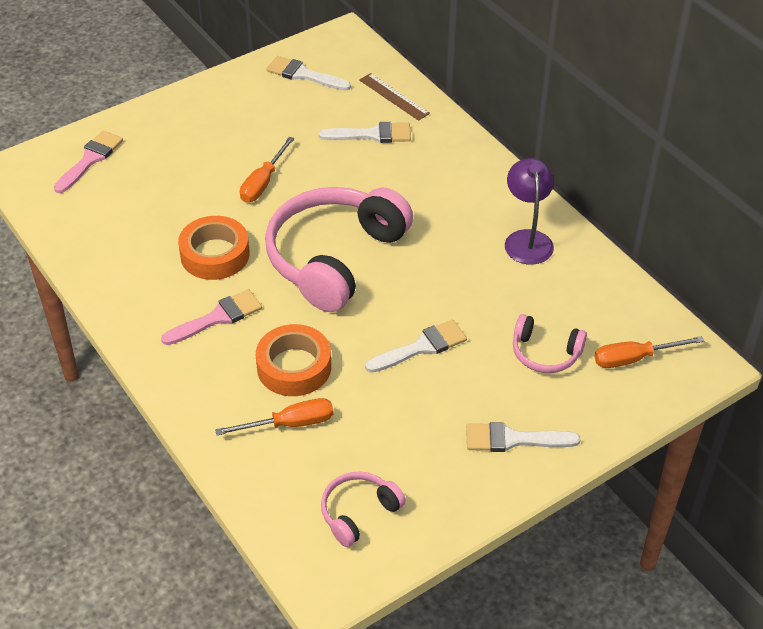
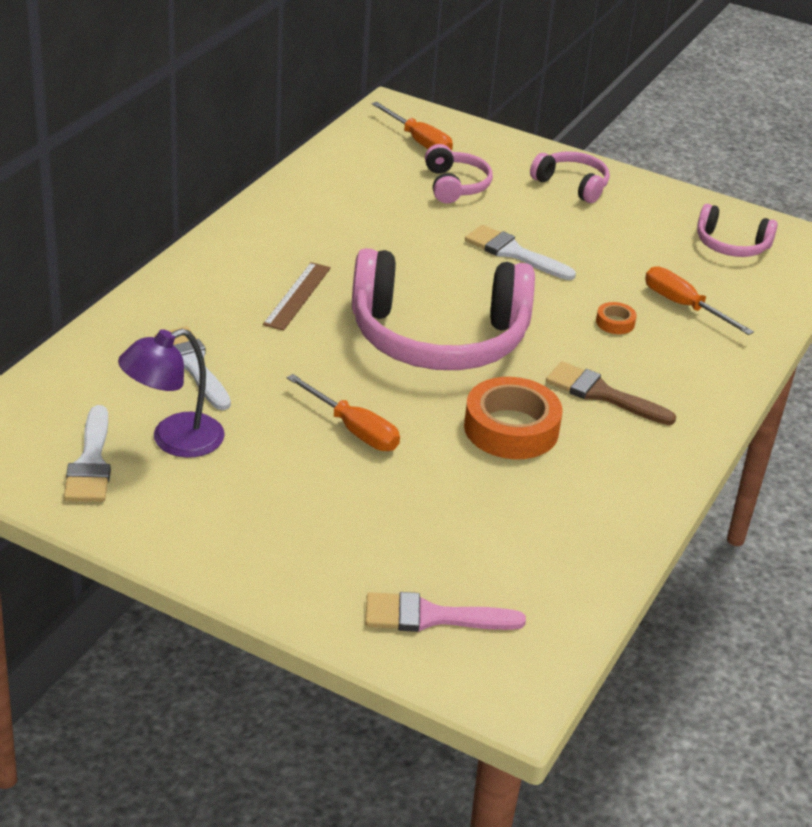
camera: 120 degrees left, 10 degrees down
(217, 318) = (602, 394): pink brush -> brown brush
(263, 183) = (354, 429): orange screwdriver -> orange screwdriver turned 45 degrees clockwise
(294, 367) = (615, 322): orange tape -> orange tape, size x0.45
(393, 97) = (97, 366): brown ruler -> brown ruler (297, 296)
(514, 439) = (572, 185): white brush -> pink headphones
(527, 239) = (303, 220): purple lamp -> purple lamp (174, 440)

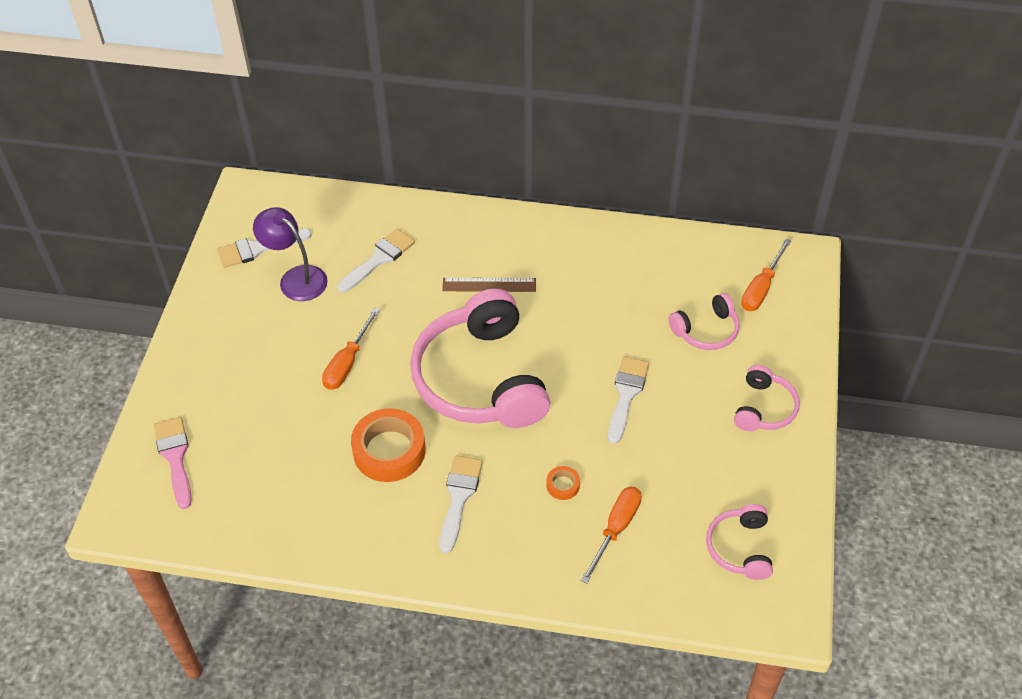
camera: 75 degrees right, 15 degrees up
(602, 394) = (459, 498): brown brush -> white brush

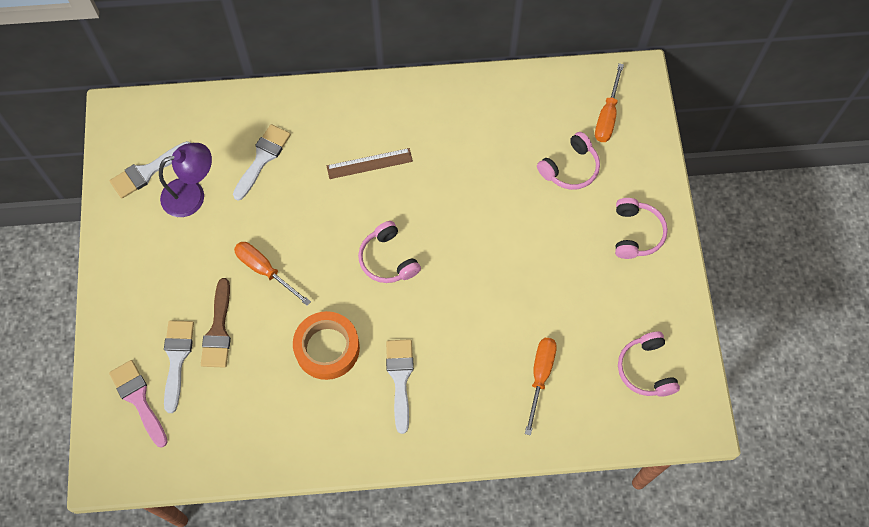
camera: 15 degrees left, 15 degrees up
(280, 409) = (218, 329): none -> brown brush
(296, 278) = (192, 194): purple lamp -> purple lamp turned 135 degrees clockwise
(347, 363) = (265, 270): orange screwdriver -> orange screwdriver turned 120 degrees clockwise
(481, 378) = (388, 259): pink headphones -> pink headphones, size x0.47
(563, 485) = (485, 346): orange tape -> none
(626, 395) = (517, 247): white brush -> white brush (177, 359)

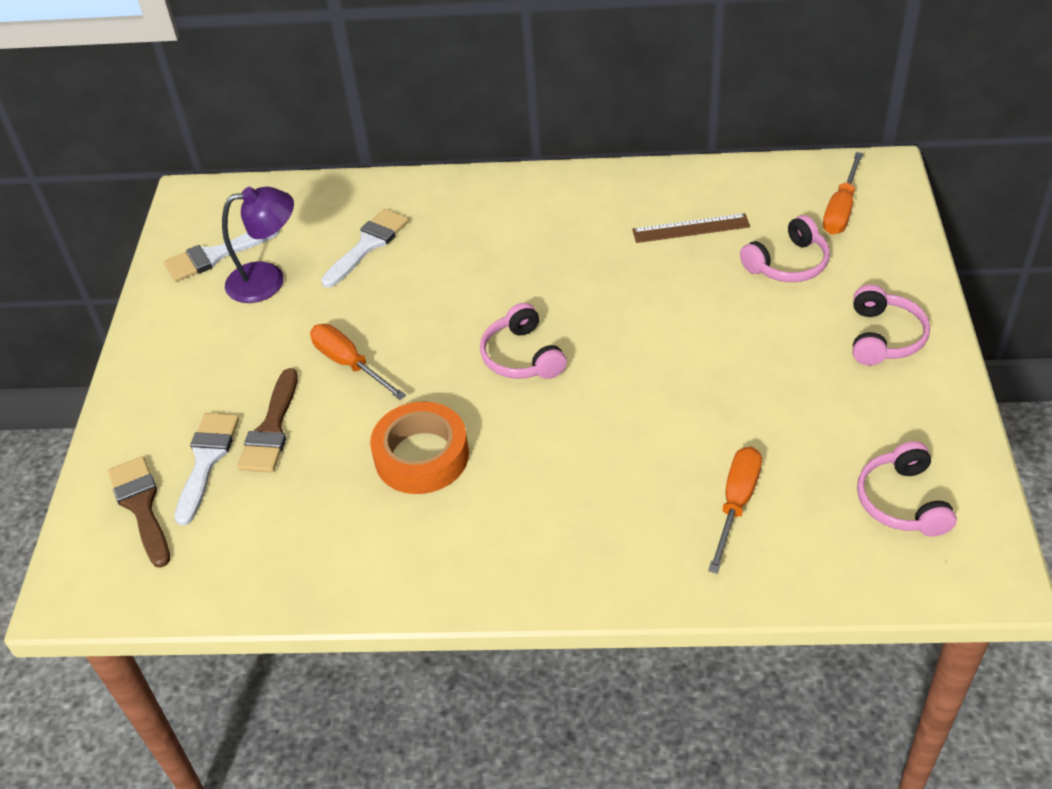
camera: 10 degrees right, 20 degrees down
(139, 399) = (142, 507): pink brush -> brown brush
(369, 164) = (509, 253): brown ruler -> brown ruler (691, 228)
(400, 379) = (524, 498): white brush -> none

